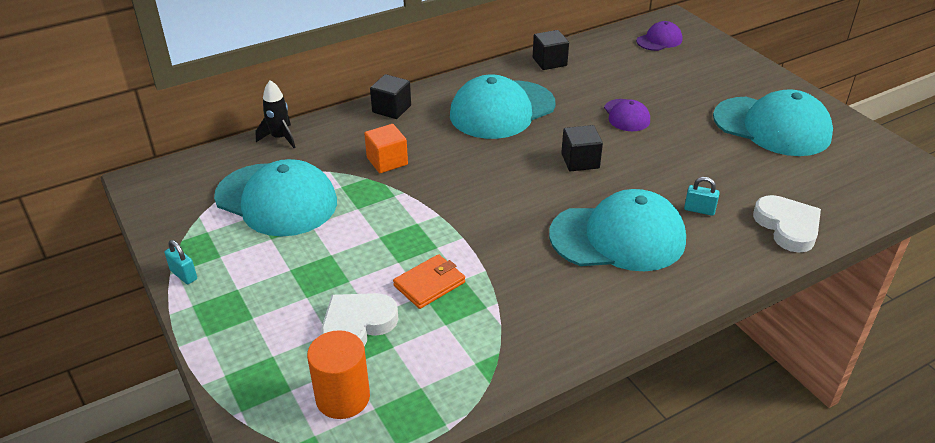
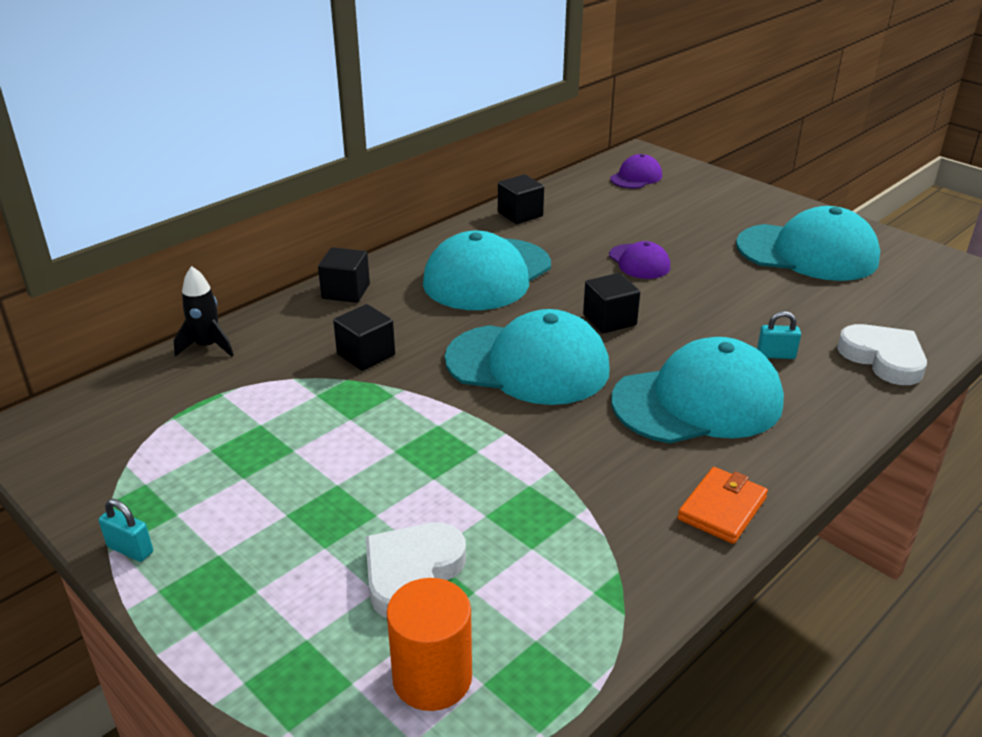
camera: 15 degrees left, 5 degrees down
(276, 200) = (232, 425): turquoise cap -> turquoise cap (528, 364)
(387, 161) = (366, 355): orange cube -> black cube
(429, 284) = (488, 499): orange wallet -> orange wallet (722, 508)

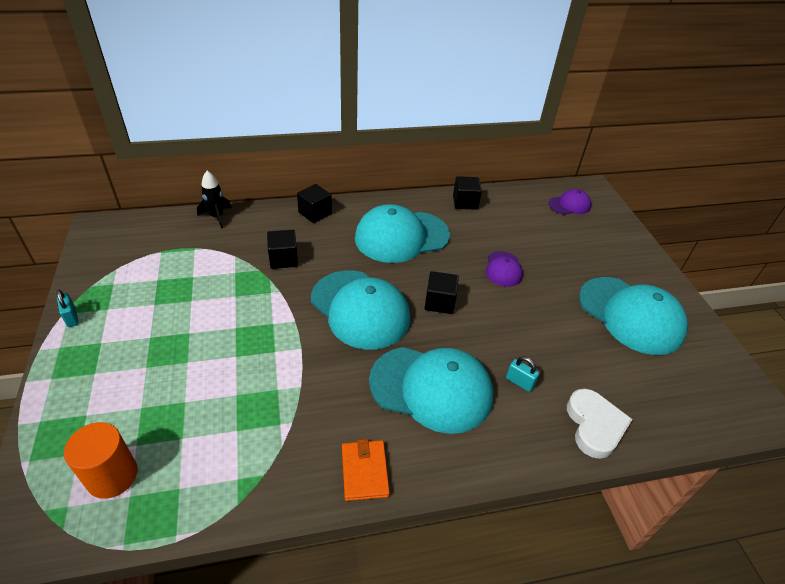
camera: 30 degrees right, 10 degrees up
(412, 573) = (167, 407): white heart -> none
(722, 508) = (364, 471): orange wallet -> orange wallet turned 75 degrees counterclockwise

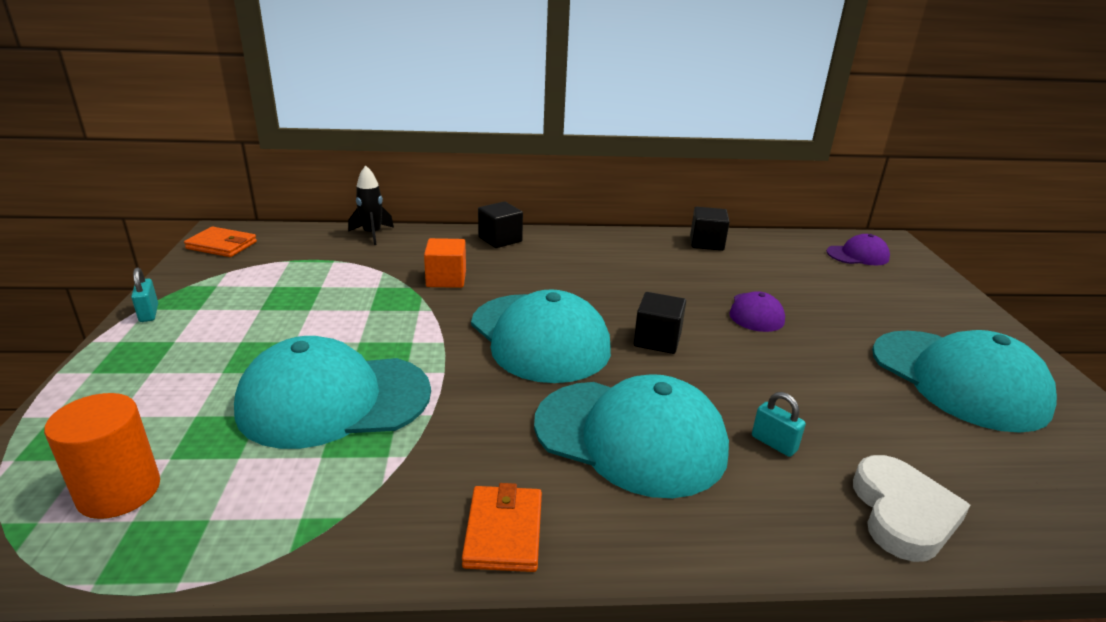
camera: 10 degrees right, 15 degrees down
(102, 240) = (222, 245): none -> orange wallet
(283, 259) = (446, 279): black cube -> orange cube
(401, 236) = (612, 269): turquoise cap -> turquoise cap (334, 400)

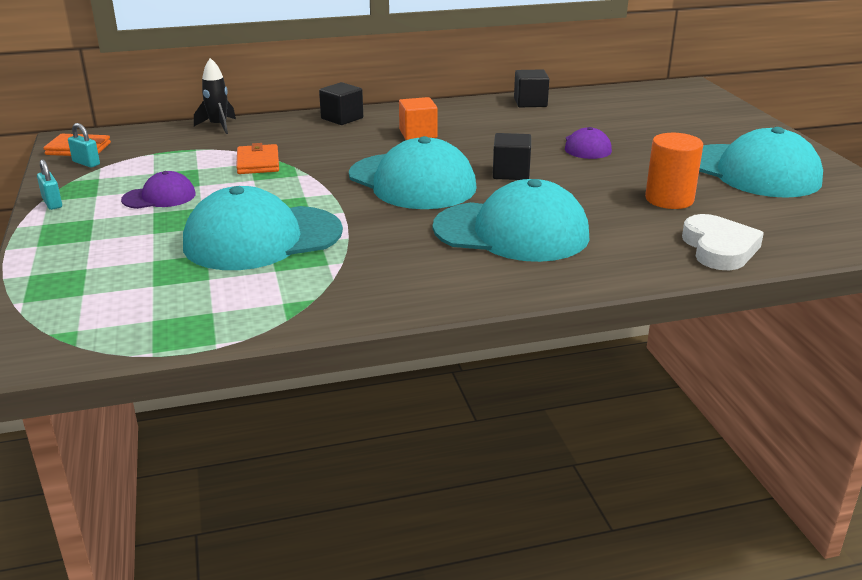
camera: 10 degrees left, 0 degrees up
(119, 491) = (128, 307): orange cylinder -> orange cylinder (669, 199)
(446, 279) = (309, 152): orange cube -> orange cube (418, 134)
(504, 532) = (439, 291): orange wallet -> orange wallet (258, 163)
(774, 443) = (620, 223): turquoise padlock -> turquoise padlock (86, 163)
(857, 255) = (663, 98): purple cap -> purple cap (159, 197)

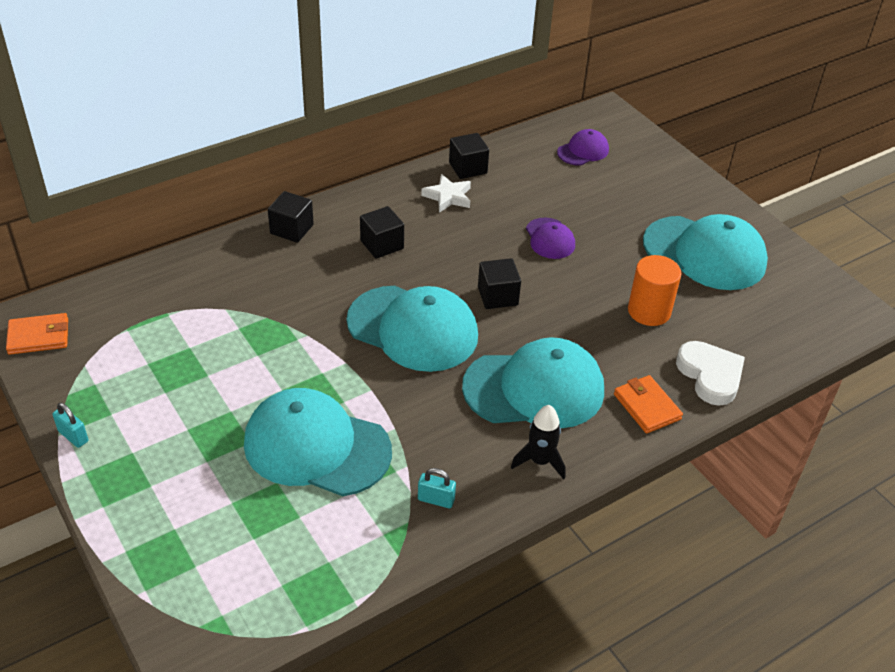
camera: 20 degrees left, 15 degrees up
(86, 163) = (64, 361): turquoise padlock -> turquoise padlock (436, 500)
(159, 197) = (178, 403): purple cap -> purple cap (583, 151)
(218, 126) = (168, 266): black rocket -> black rocket (539, 461)
(258, 163) = (246, 325): orange wallet -> orange wallet (647, 406)
(262, 238) = (316, 447): turquoise cap -> turquoise cap turned 60 degrees clockwise
(418, 134) = (382, 245): orange cube -> black cube
(500, 115) = (448, 197): none -> white star

